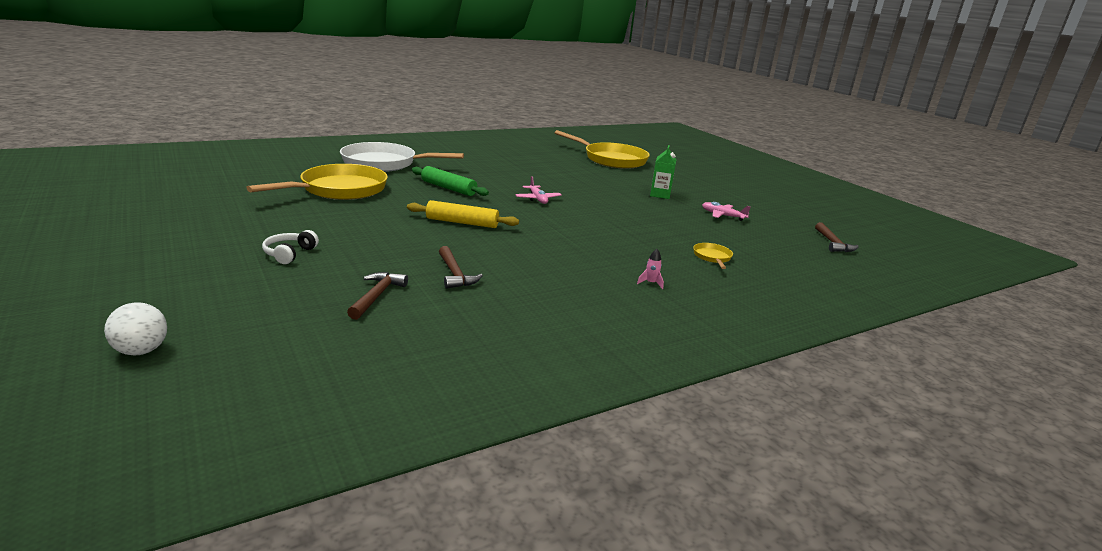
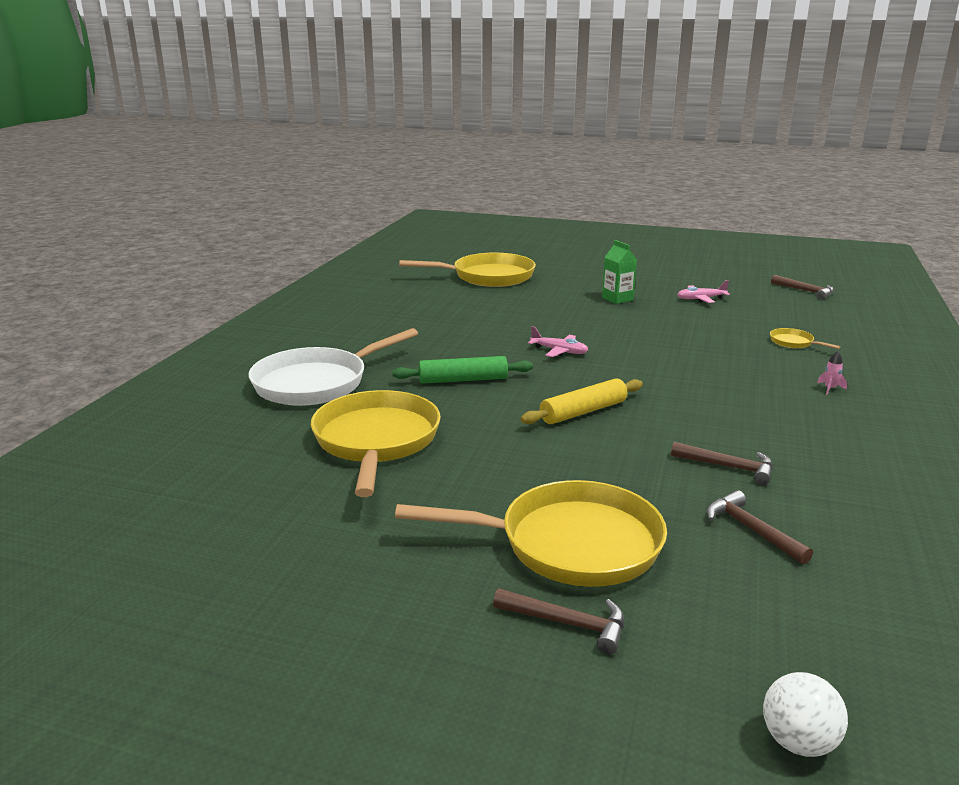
camera: 40 degrees left, 0 degrees up
(203, 271) = (568, 624): none -> brown hammer
(289, 254) = (569, 544): white headphones -> yellow pan

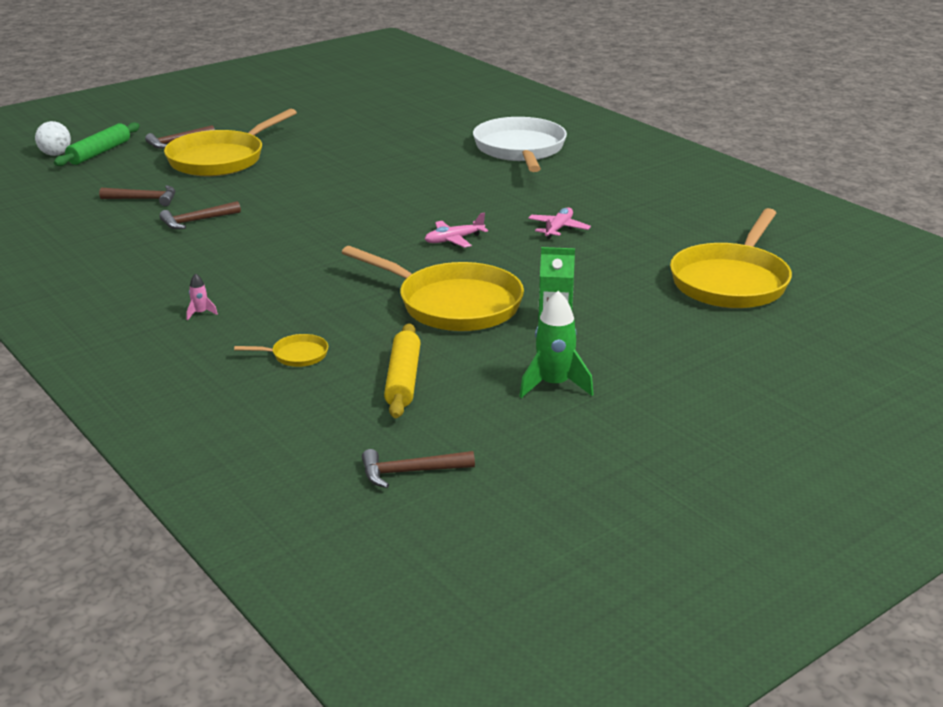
camera: 125 degrees right, 5 degrees up
(376, 441) = (402, 147): yellow pan -> yellow pan (453, 304)
(463, 380) = (453, 190): green rolling pin -> green rolling pin (99, 152)
(583, 412) = (337, 209): yellow rolling pin -> yellow rolling pin (403, 380)
(678, 285) = (554, 385): none -> green rocket
(701, 299) = (486, 374): pink plane -> pink plane (558, 229)

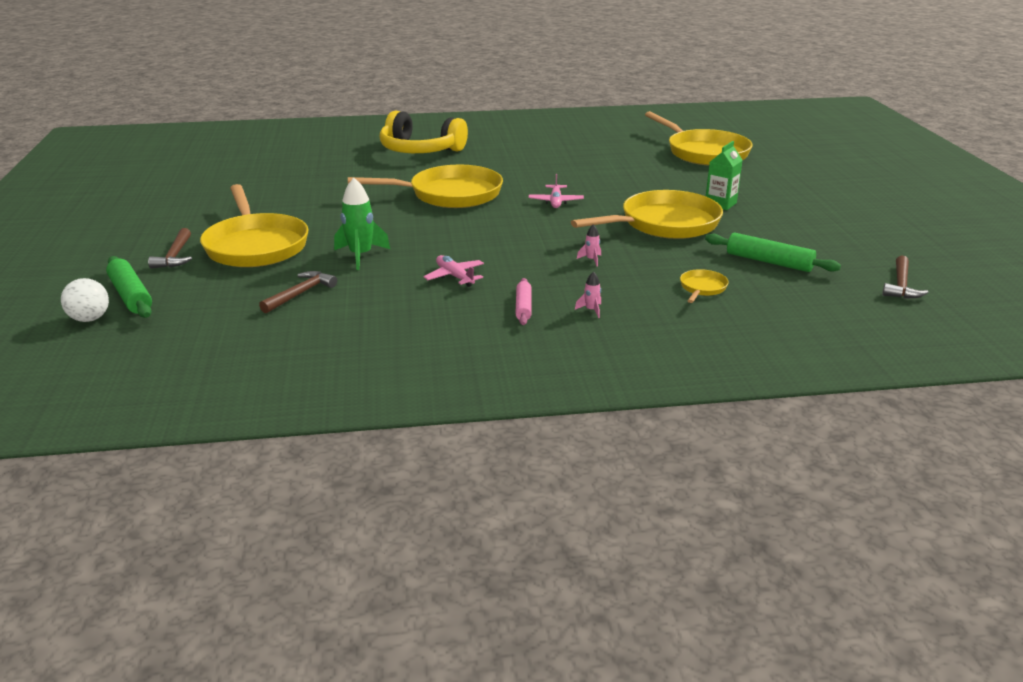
camera: 60 degrees left, 0 degrees up
(184, 284) = (523, 307): none -> pink rolling pin
(196, 221) = (390, 280): brown hammer -> none
(317, 289) = (591, 260): none -> pink rocket
(403, 380) = (769, 262): yellow rolling pin -> green rolling pin
(415, 192) = (449, 194): none -> yellow pan
(520, 150) = (420, 150): white pan -> yellow headphones
(554, 385) = (807, 223): green rocket -> green rocket (361, 256)
(558, 229) = (575, 171): pink plane -> pink plane (455, 276)

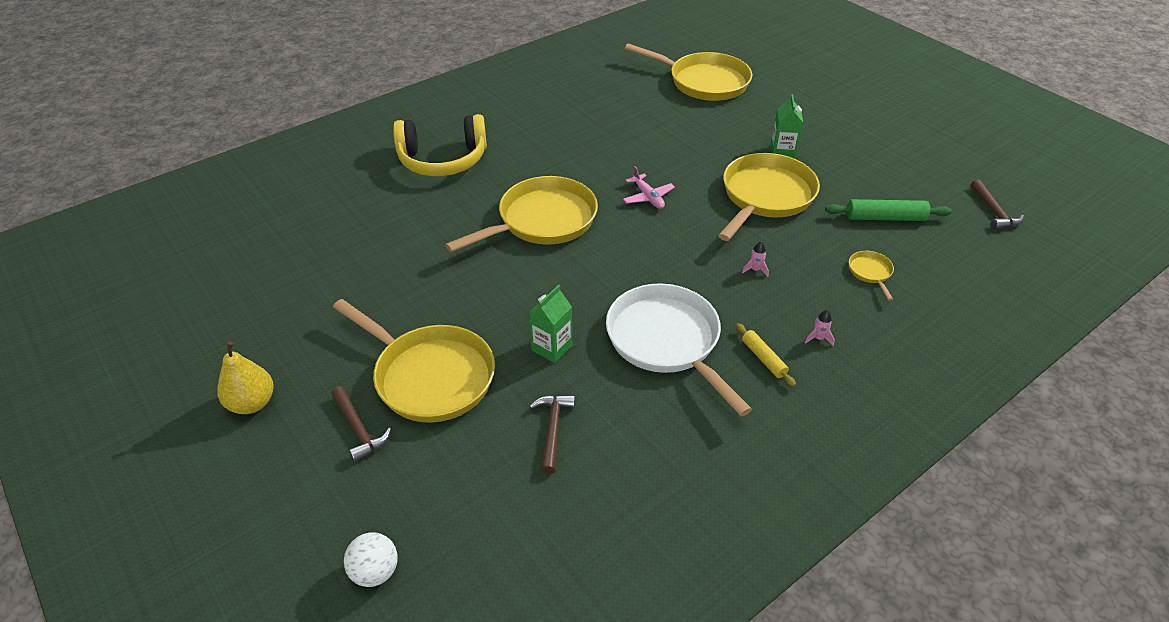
camera: 30 degrees left, 15 degrees up
(130, 296) = (380, 514): green rolling pin -> none
(131, 227) = (252, 403): none -> yellow pear
(361, 256) = (552, 348): green rocket -> green carton
(455, 276) = (667, 341): pink plane -> white pan
(523, 307) = (763, 358): pink rolling pin -> yellow rolling pin

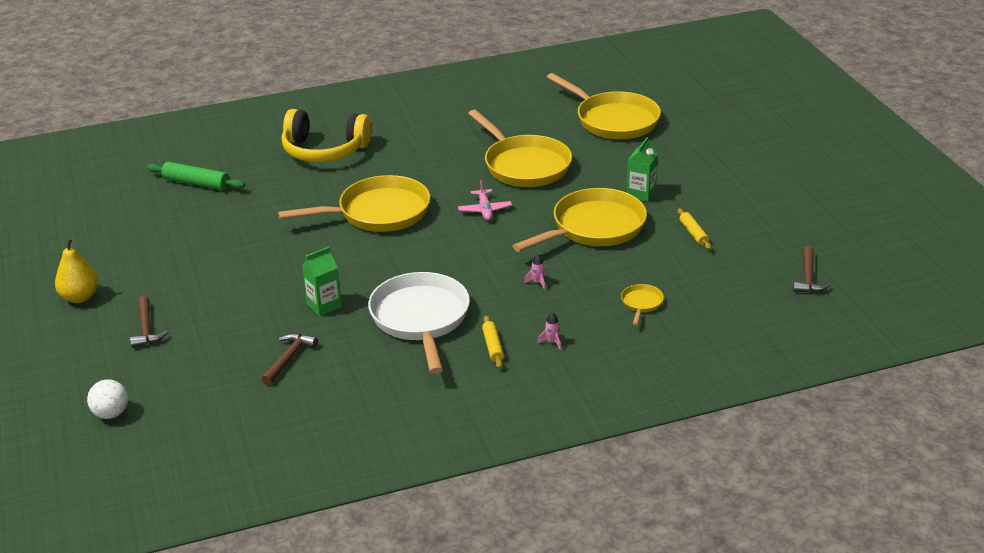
camera: 20 degrees right, 10 degrees down
(429, 376) = (217, 305): yellow pan -> yellow pan (524, 165)
(859, 185) = (693, 233): none -> yellow rolling pin
(885, 218) = (694, 264): green rolling pin -> green rolling pin (196, 183)

